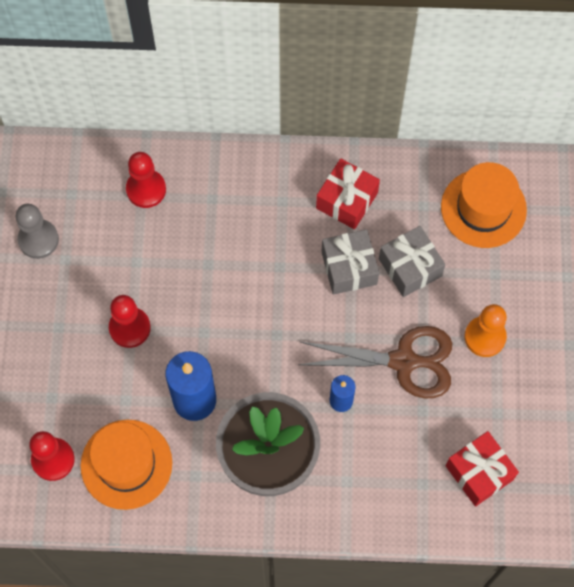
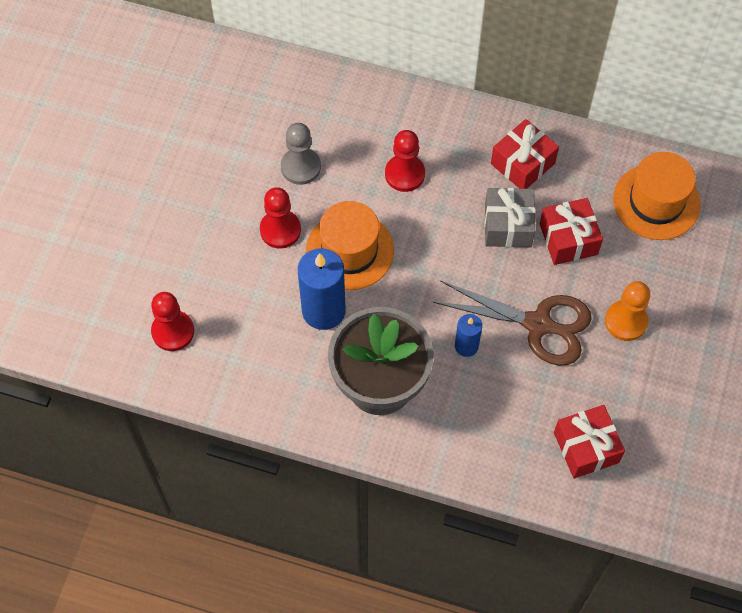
camera: 15 degrees right, 5 degrees down
(38, 239) = (217, 131): grey pawn -> grey pawn (301, 167)
(126, 464) = (241, 353): orange hat -> orange hat (349, 250)
(146, 189) = (331, 109): red pawn -> red pawn (405, 174)
(410, 267) = (568, 239): grey gift -> red gift

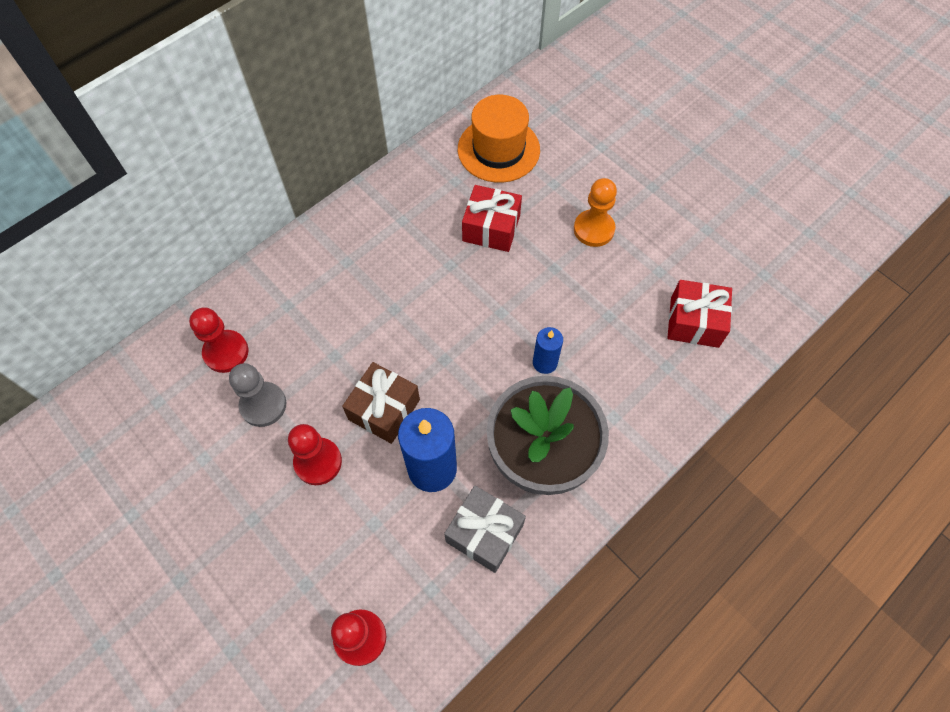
camera: 60 degrees left, 0 degrees up
(349, 250) = (384, 409): orange hat -> brown gift
(405, 174) = (338, 318): red pawn -> red pawn (226, 352)
(508, 225) = (447, 265): grey gift -> grey gift (484, 533)
(522, 163) = (396, 222): red gift -> none
(538, 324) = (557, 294): brown scissors -> none

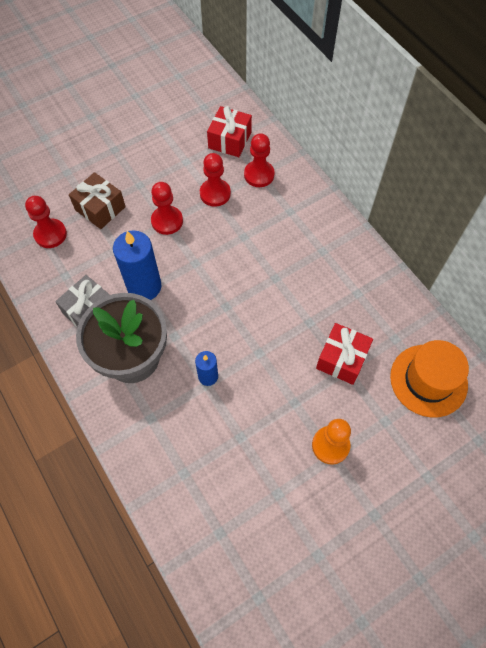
camera: 100 degrees right, 0 degrees up
(263, 405) = (215, 193): grey pawn -> red pawn
(384, 409) = (195, 262): brown gift -> brown gift (100, 208)
(694, 322) = (220, 510): red gift -> red gift (229, 140)

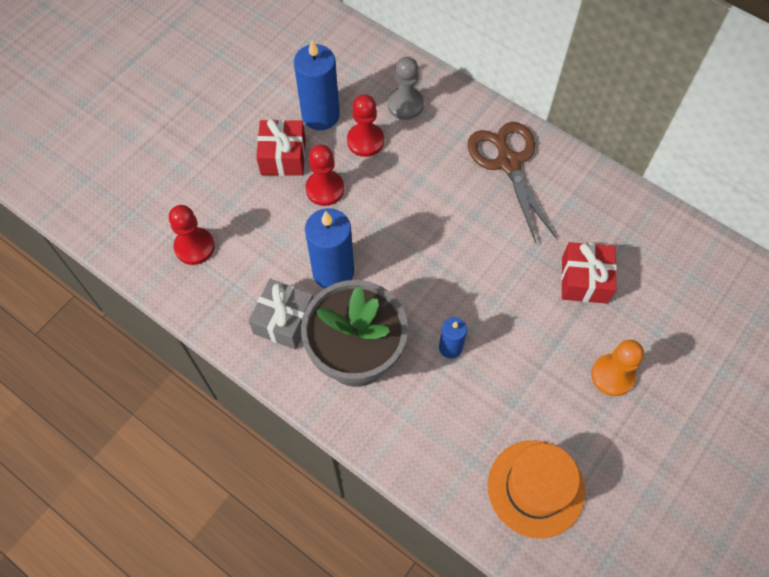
camera: 20 degrees left, 0 degrees up
(100, 208) = (240, 198): brown gift -> none
(189, 164) = (320, 115): none -> blue candle
(229, 140) = (354, 74): red gift -> red gift (283, 156)
(259, 175) = (405, 104): red pawn -> grey pawn
(321, 245) = (508, 163): none -> brown scissors
(428, 380) = (682, 272): orange hat -> orange hat (536, 488)

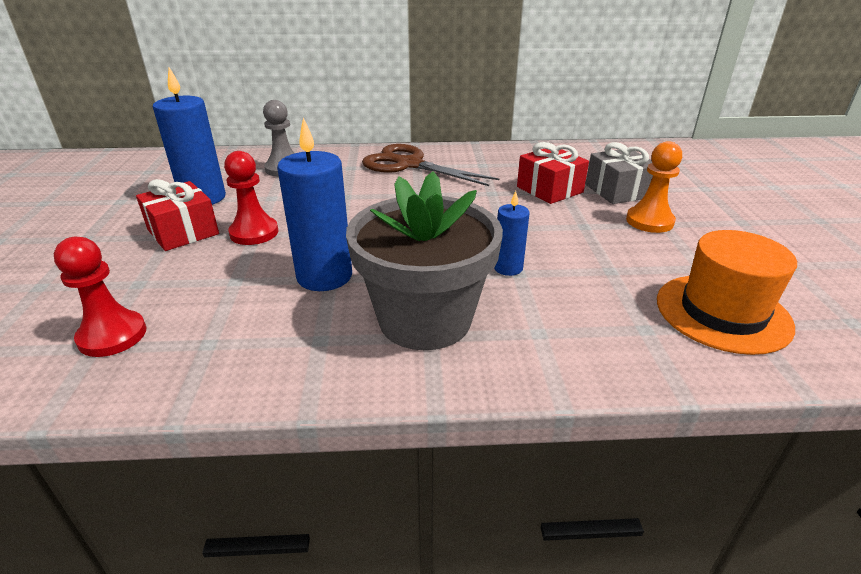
camera: 40 degrees left, 30 degrees down
(284, 320) = (305, 336): grey gift -> grey gift (618, 191)
(365, 141) = (267, 195): red pawn -> none

